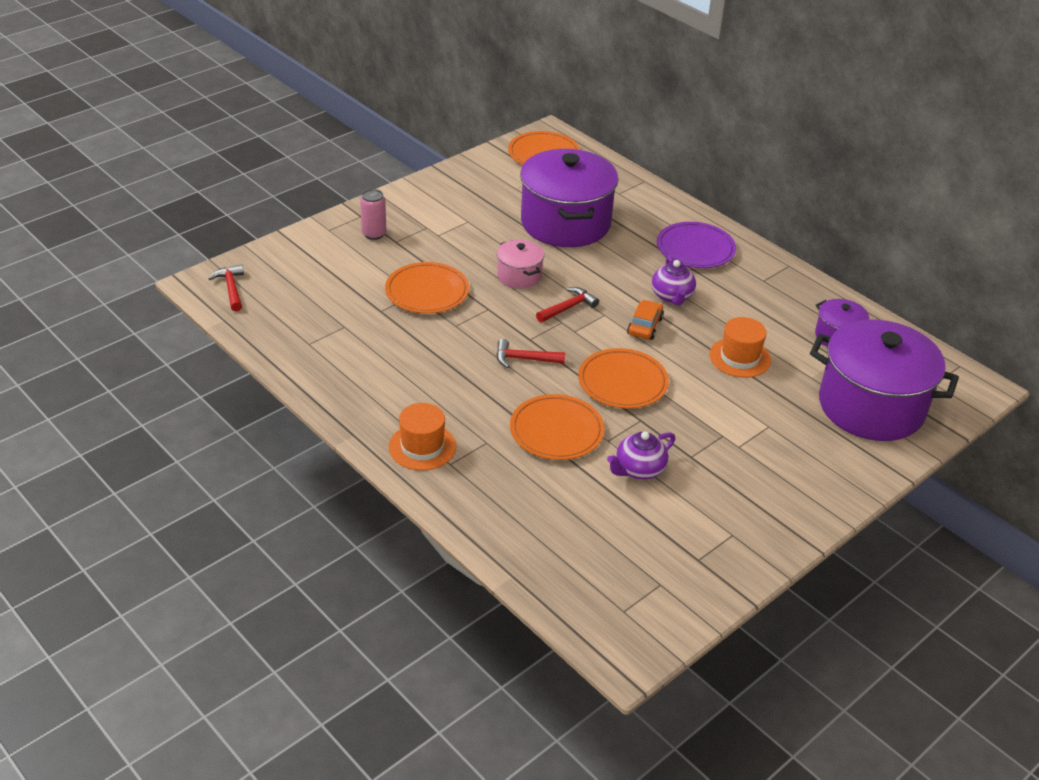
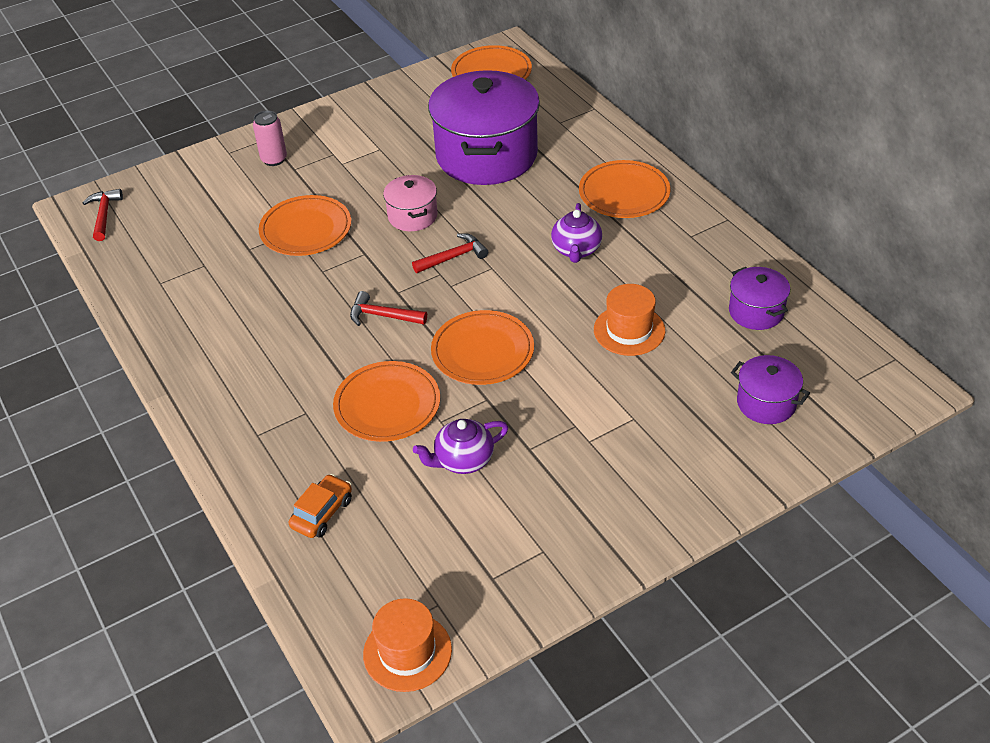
camera: 15 degrees right, 5 degrees up
(422, 446) = (234, 412): orange hat -> orange hat (407, 652)
(645, 326) = (532, 285): orange car -> orange car (322, 513)
(695, 249) = (624, 193): purple plate -> orange plate
(871, 406) = (766, 403): purple pot -> purple pot, size x0.47

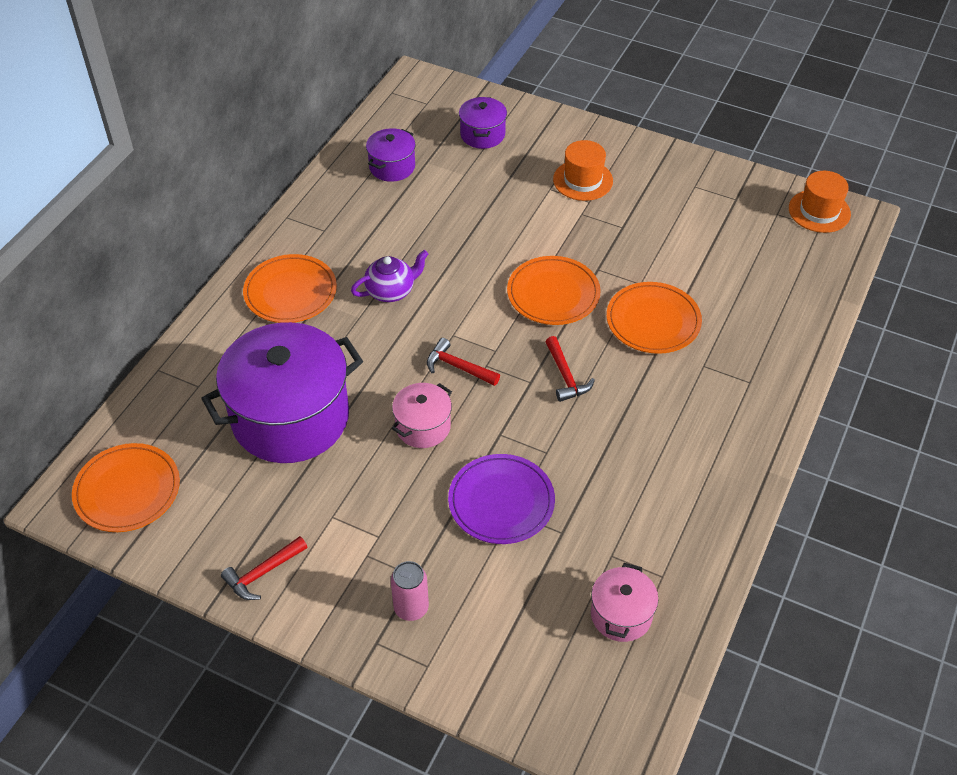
camera: 125 degrees left, 5 degrees up
(104, 215) = (614, 716): red hammer -> red hammer (263, 573)
(159, 249) = (621, 615): none -> pink pot
(306, 229) = (501, 502): orange plate -> purple plate
(322, 513) = (773, 303): orange car -> none
(463, 460) = (663, 255): purple teapot -> none
(629, 330) = (464, 223): orange hat -> orange hat (583, 180)

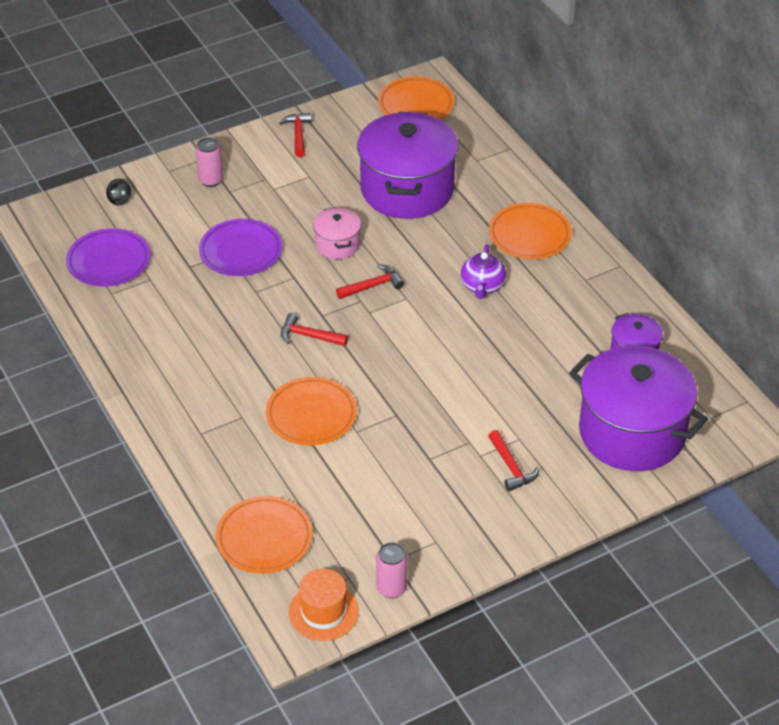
camera: 125 degrees right, 5 degrees down
(482, 134) = (632, 432): purple pot -> purple pot, size x2.14
(518, 681) = (119, 200): none -> black spinning top
(553, 294) = (394, 373): orange plate -> orange plate (264, 538)
(583, 180) = (511, 467): orange hat -> red hammer
(621, 615) = (109, 261): pink pot -> purple plate
(759, 188) = (391, 588): none -> pink can

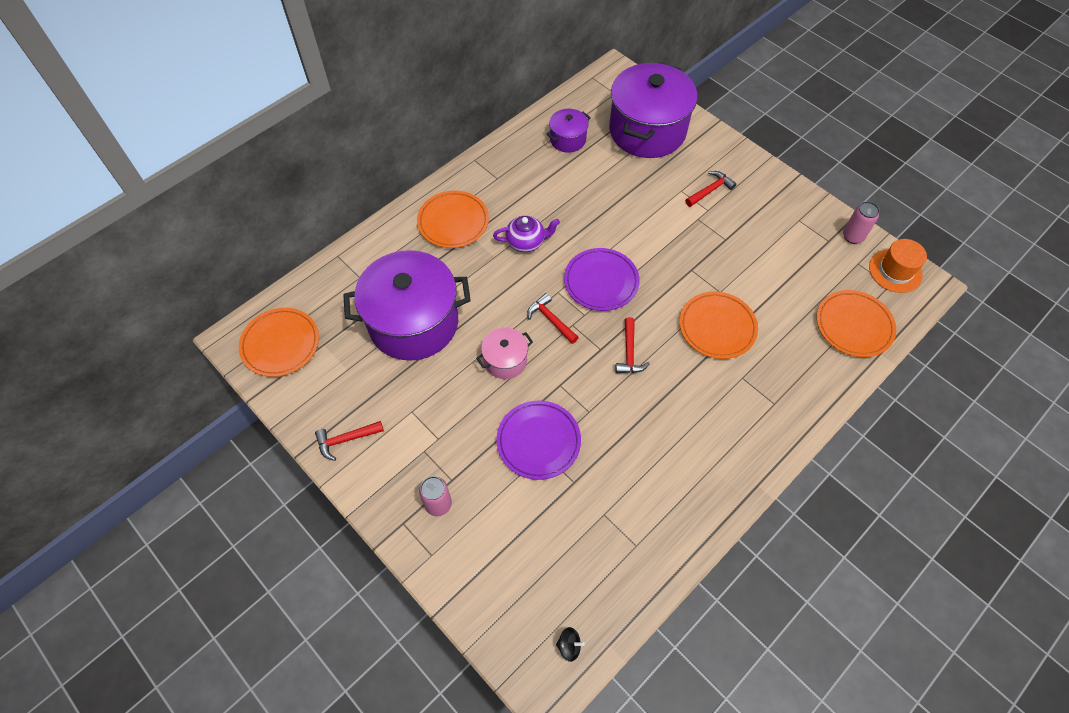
camera: 105 degrees left, 15 degrees up
(109, 261) = (591, 566): purple plate -> purple plate (601, 281)
(119, 200) = (492, 592): black spinning top -> black spinning top (569, 646)

